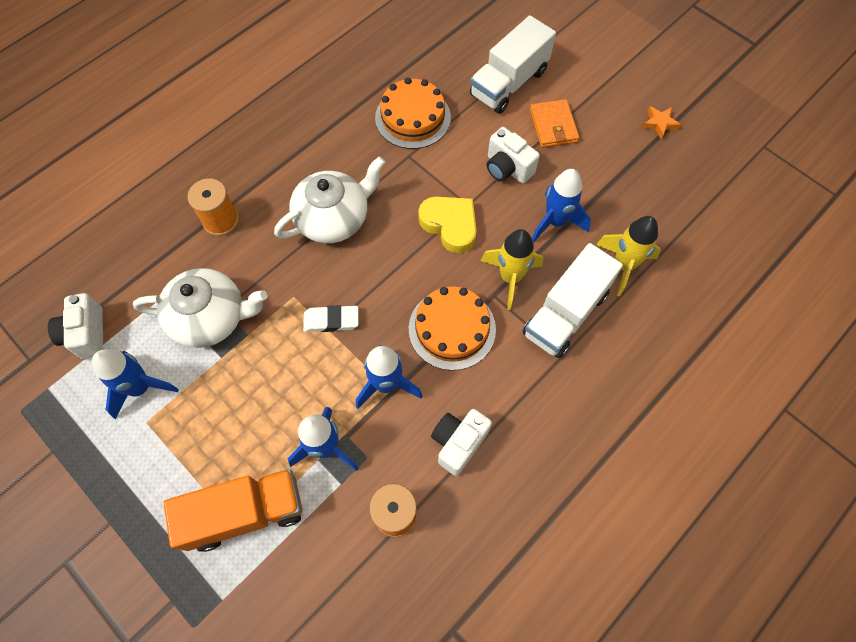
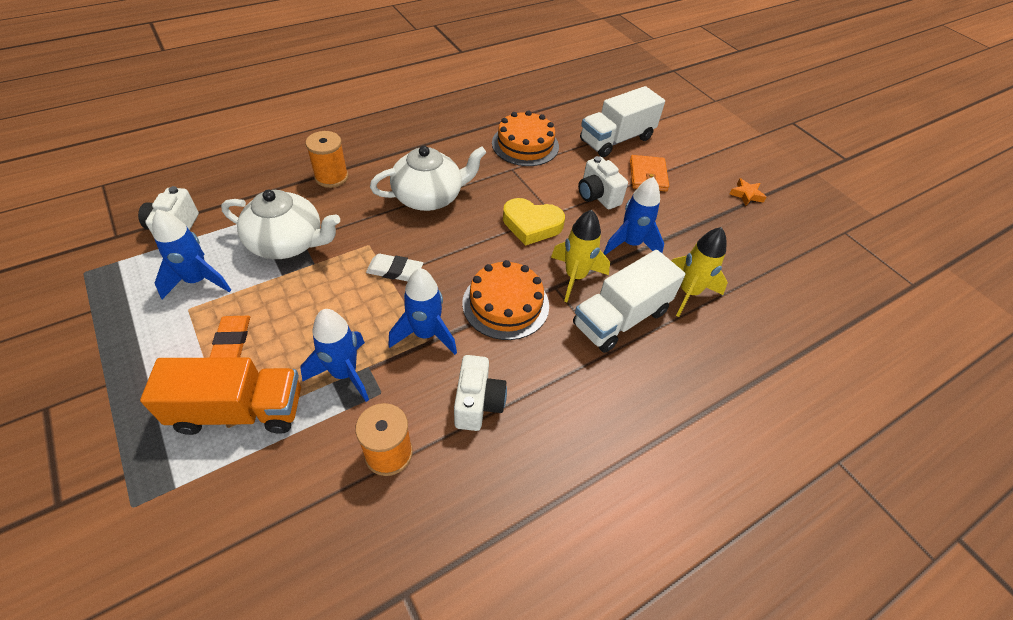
camera: 10 degrees right, 15 degrees down
(205, 444) = (232, 340): none -> orange eraser
(450, 225) = (531, 225): yellow heart -> yellow heart turned 135 degrees clockwise
(458, 443) = (478, 403): white camera -> white camera turned 135 degrees clockwise

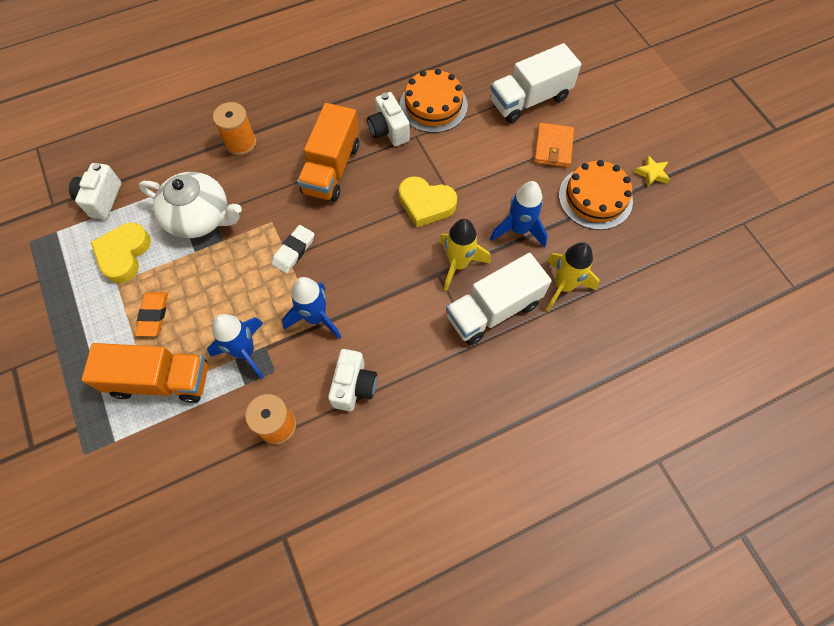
camera: 10 degrees right, 15 degrees up
(198, 281) = (124, 254): blue rocket -> yellow heart
(395, 270) = (293, 251): white eraser -> white eraser turned 75 degrees counterclockwise
(429, 197) = (331, 168): white teapot -> orange truck
(505, 304) = (390, 290): orange cake -> orange cake (595, 198)
(597, 196) = (496, 171): white camera -> white camera (388, 131)
(746, 195) = (651, 173): orange star -> yellow star

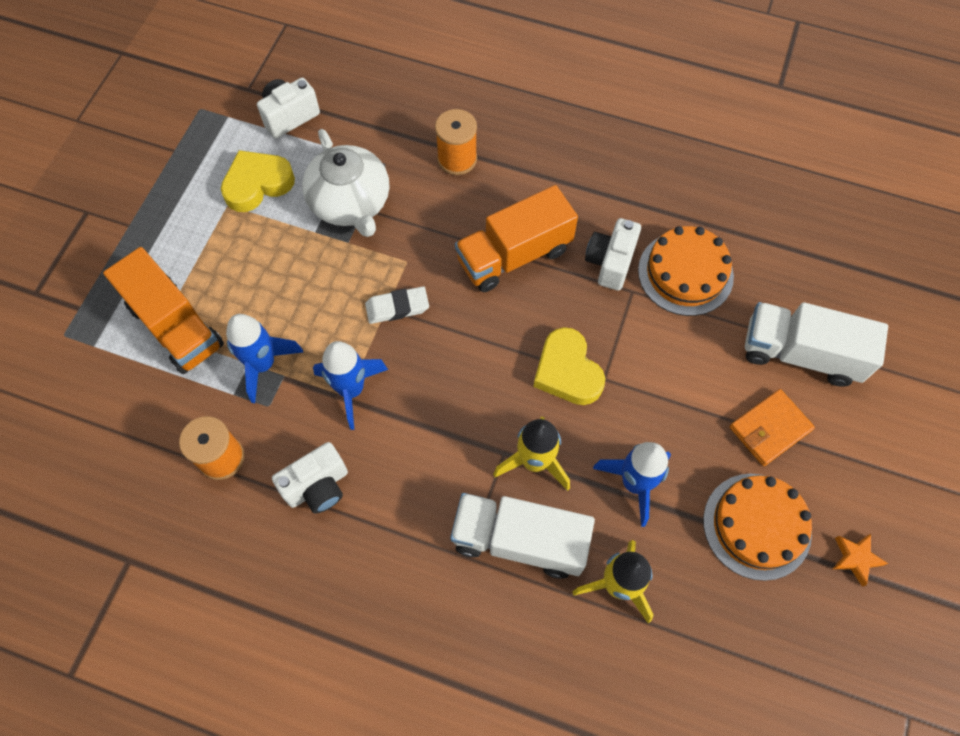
camera: 45 degrees right, 0 degrees up
(153, 315) = (226, 262): orange eraser -> none
(651, 173) = (855, 558): yellow star -> orange star

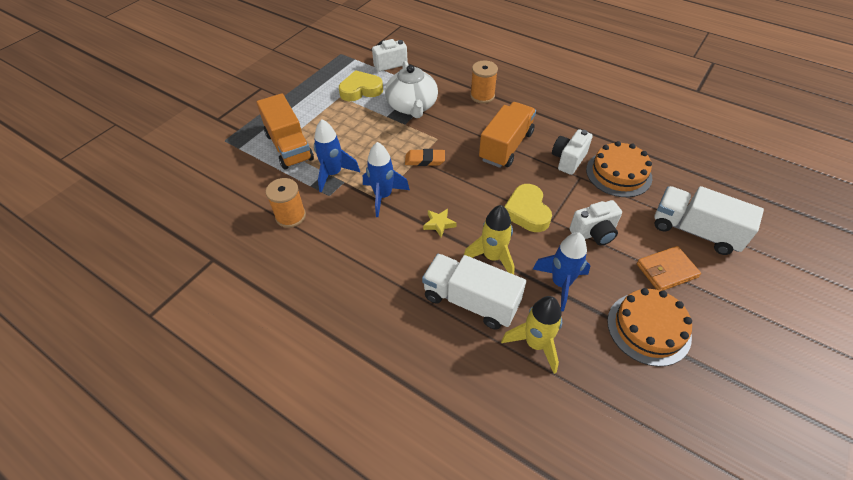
camera: 15 degrees right, 15 degrees down
(318, 486) = (345, 243): white camera -> white camera (594, 233)
(397, 307) = (425, 160): white eraser -> orange eraser
(446, 422) = (439, 224): none -> yellow star
(514, 255) = (506, 146): orange truck -> orange truck turned 135 degrees clockwise
(855, 558) = (725, 366): orange star -> none

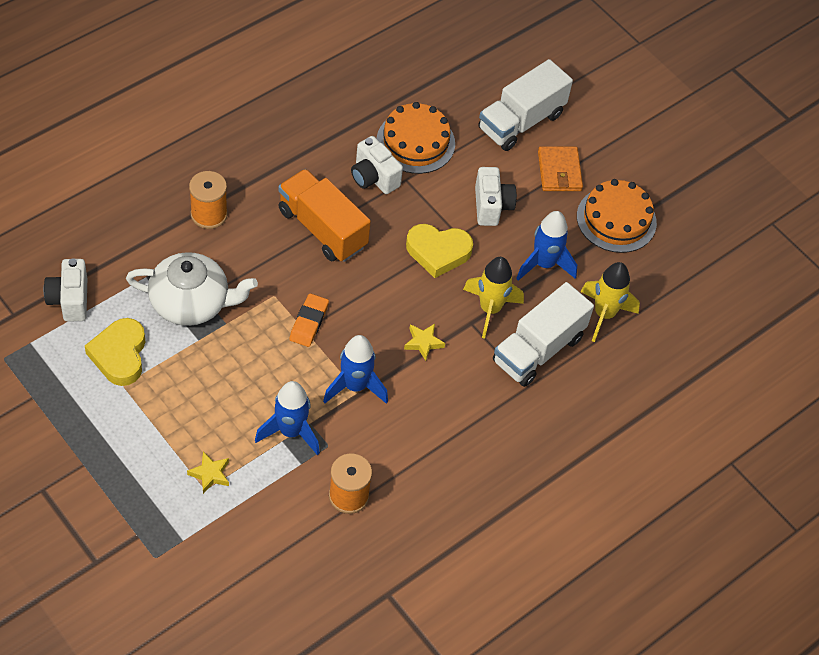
camera: 80 degrees left, 5 degrees up
(289, 147) = (210, 474): orange truck -> yellow star

